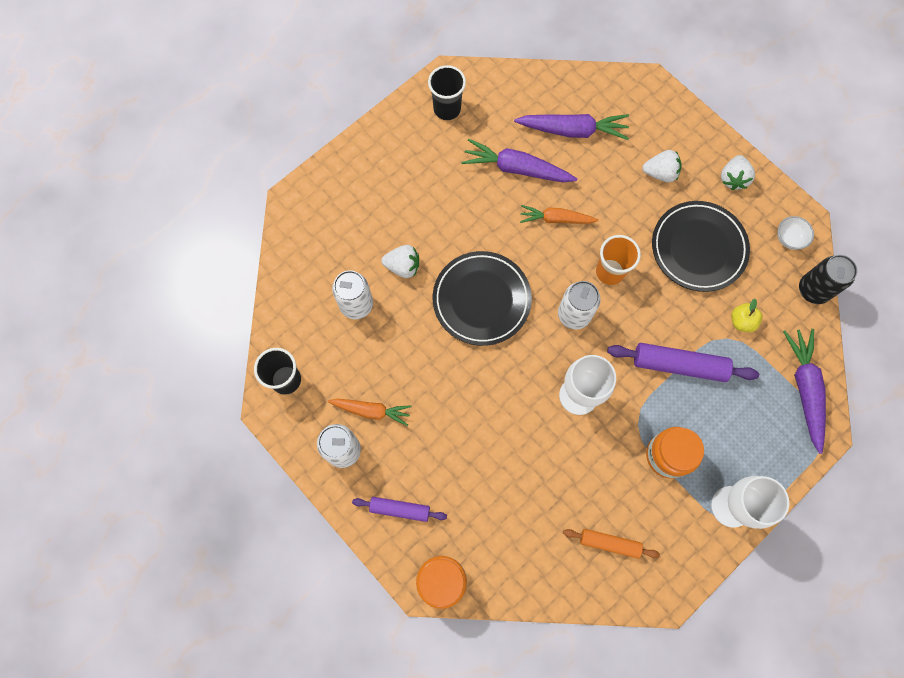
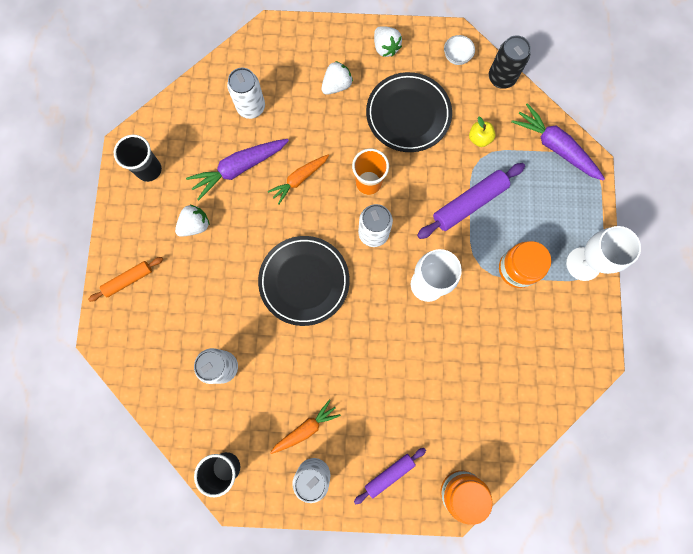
camera: 45 degrees left, 5 degrees up
(403, 266) = (228, 309): white strawberry -> white strawberry (195, 225)
(572, 130) = (251, 107): purple carrot -> white can
(609, 543) = (537, 360): orange rolling pin -> orange rolling pin (128, 280)

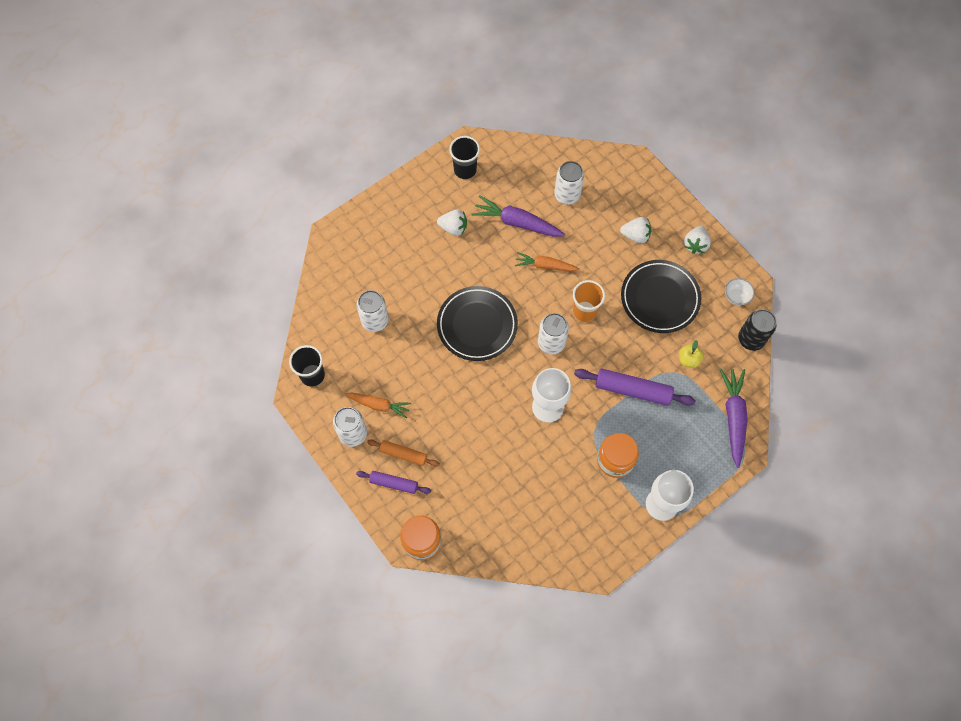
camera: 50 degrees right, 10 degrees down
(128, 280) = (381, 218): orange rolling pin -> orange rolling pin (403, 454)

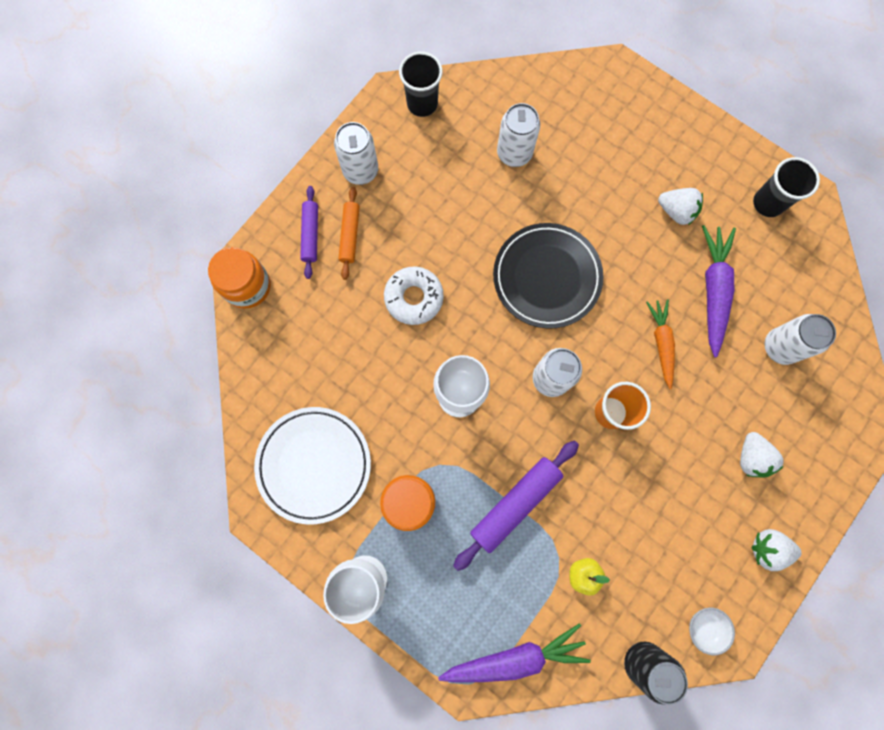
camera: 75 degrees right, 10 degrees up
(379, 405) = (405, 189): orange carrot -> none
(453, 228) = (676, 211): white strawberry -> white strawberry turned 60 degrees counterclockwise
(466, 420) = (414, 298): none -> white donut
(573, 521) = (314, 465): none -> white plate
(632, 390) = (515, 504): purple rolling pin -> purple rolling pin turned 45 degrees clockwise
(660, 298) = (664, 513): black plate -> none

